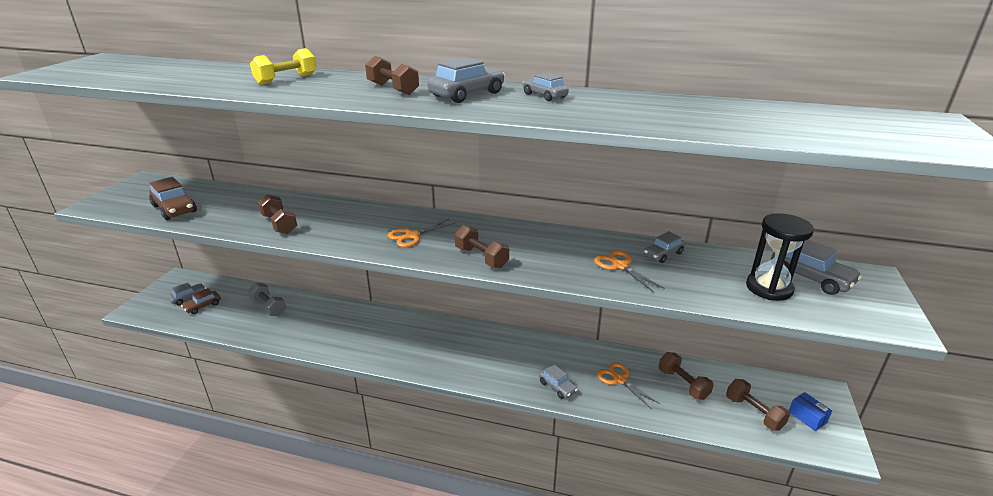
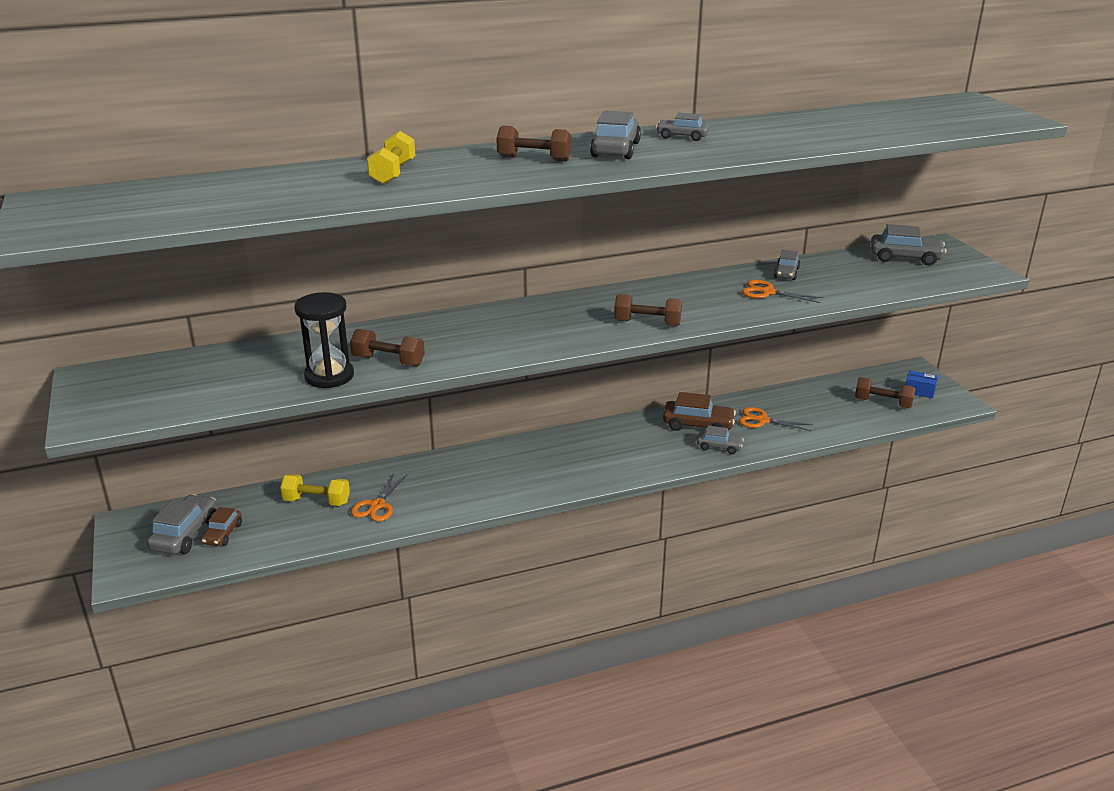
camera: 35 degrees left, 0 degrees up
(175, 209) = (218, 389): brown car -> brown car (698, 425)
(188, 298) = (185, 534): grey car -> grey car, size x1.61
(269, 307) = (316, 501): grey dumbbell -> yellow dumbbell
(412, 236) = (552, 326): orange scissors -> orange scissors (377, 505)
(683, 384) = (813, 404): brown dumbbell -> none
(769, 288) = (888, 274): black hourglass -> black hourglass (329, 376)

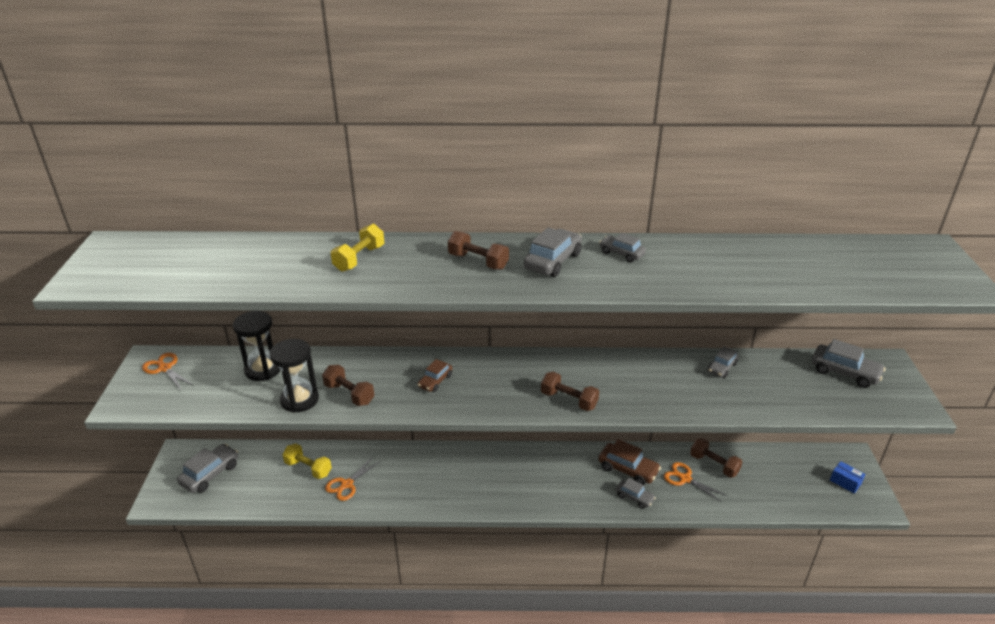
camera: 20 degrees right, 5 degrees up
(223, 534) = (234, 481): brown car -> brown car (435, 381)
(259, 359) = (263, 369): none -> black hourglass
(767, 292) = (692, 388): orange scissors -> orange scissors (165, 368)
(883, 403) = (803, 487): brown dumbbell -> brown dumbbell (714, 465)

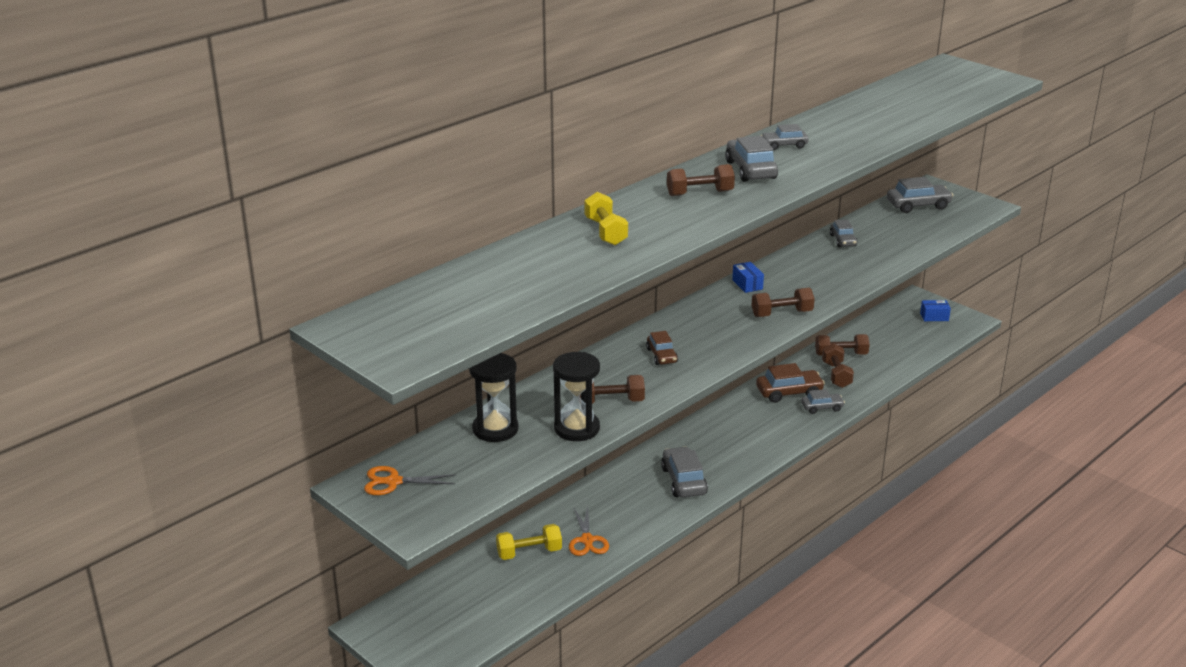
camera: 45 degrees left, 5 degrees down
(210, 474) = (439, 618): grey car -> grey car (683, 481)
(585, 362) = (747, 284): none -> blue box
(685, 479) = (836, 375): orange scissors -> brown dumbbell

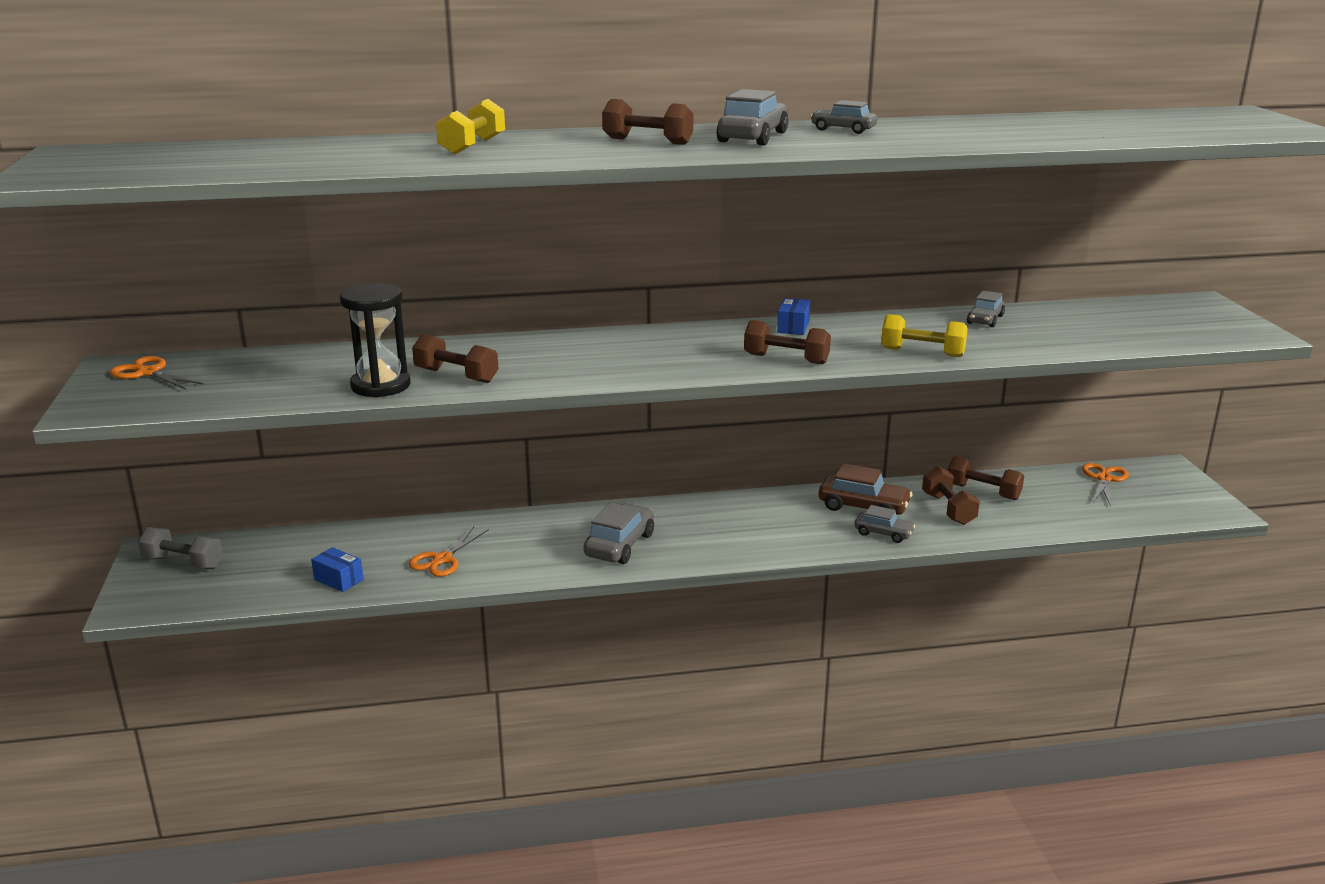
camera: 35 degrees right, 5 degrees down
(409, 624) = (183, 563): none -> grey dumbbell
(495, 429) = (310, 364): black hourglass -> none
(529, 552) = (374, 548): yellow dumbbell -> yellow dumbbell (922, 352)
(661, 356) = (582, 356): brown car -> none
(836, 375) = (948, 509): brown dumbbell -> brown dumbbell turned 45 degrees counterclockwise
(893, 319) = (1104, 479): none -> orange scissors
(918, 205) = (1149, 313): grey car -> none
(934, 317) = (1167, 492): blue box -> blue box (339, 579)

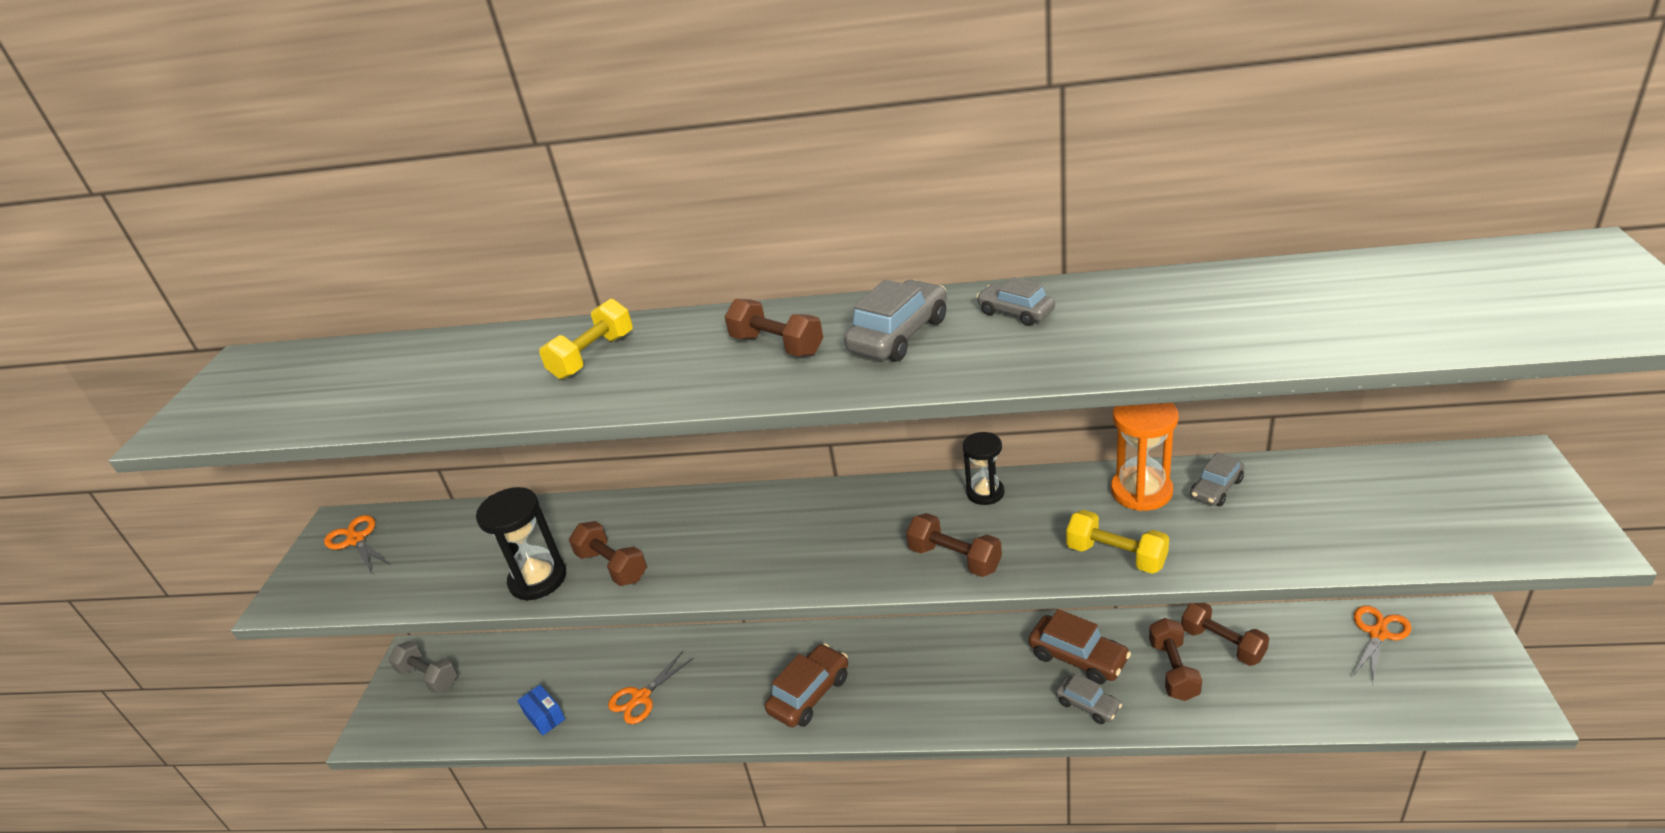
camera: 20 degrees right, 10 degrees up
(619, 545) = (809, 694): grey car -> brown car
(793, 327) = (985, 492): blue box -> black hourglass
(925, 322) = (1141, 491): none -> orange hourglass

